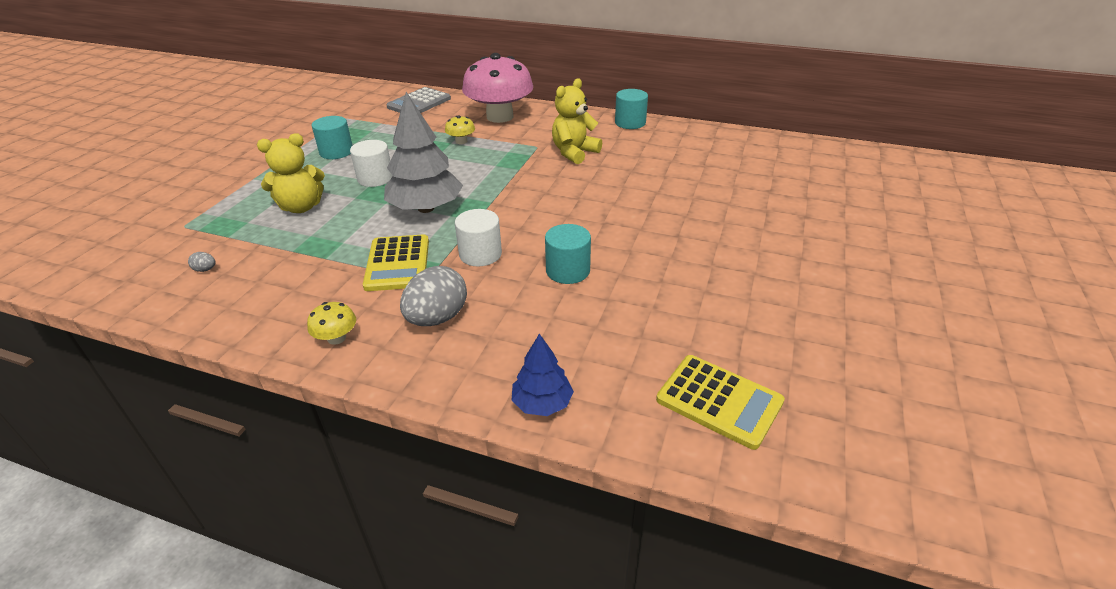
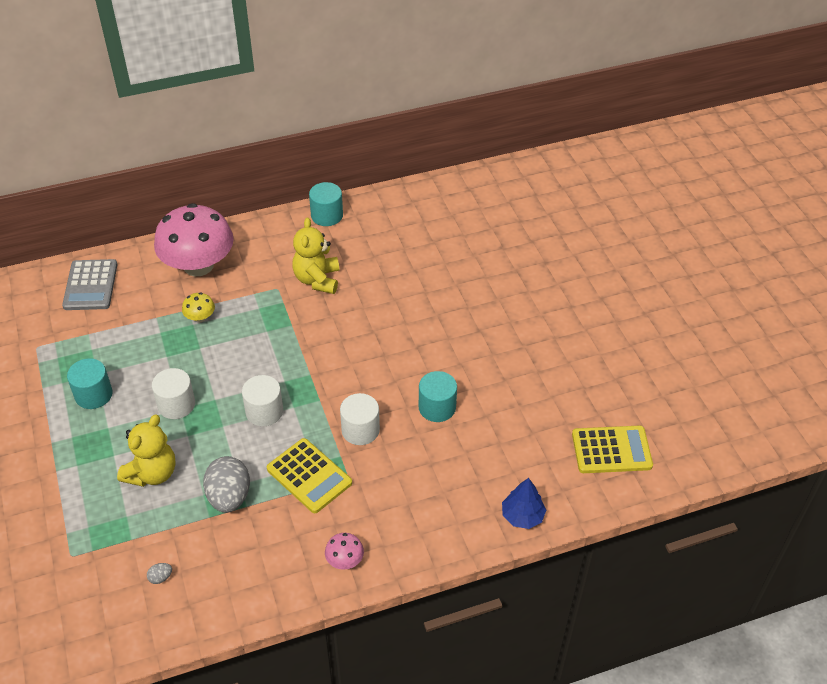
camera: 40 degrees left, 10 degrees up
(336, 338) = (345, 560): yellow mushroom -> pink mushroom
(426, 208) = (264, 411): grey tree -> white cylinder
(437, 318) = (393, 501): grey egg -> grey egg (229, 497)

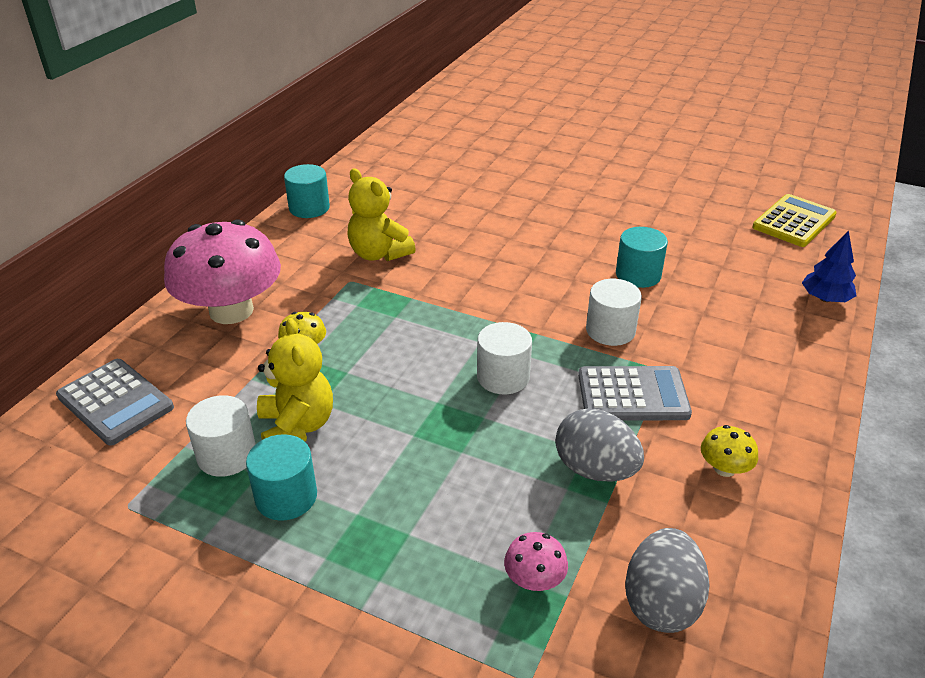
camera: 45 degrees left, 10 degrees down
(152, 473) = (481, 514): yellow teddy bear -> yellow teddy bear (297, 427)
(160, 578) = (661, 602): grey egg -> grey egg, size x2.49
(176, 404) = (403, 435): white cylinder -> white cylinder (227, 455)
(286, 551) = (724, 468): none -> yellow mushroom
(309, 476) = (632, 394): yellow calculator -> grey calculator
(345, 560) = (778, 432): pink mushroom -> pink mushroom (534, 579)

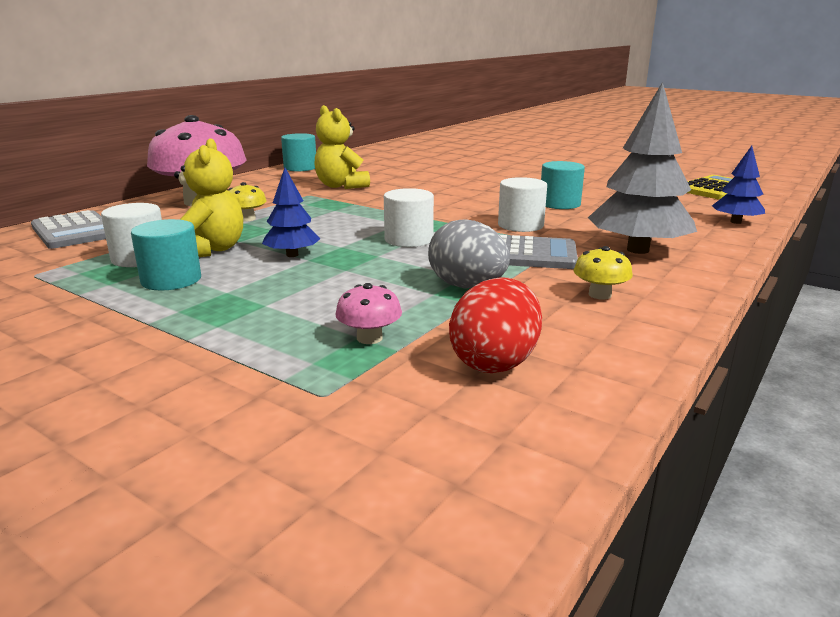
camera: 10 degrees right, 15 degrees down
(391, 426) = (292, 255): none -> blue tree
(661, 602) = (495, 362): grey egg -> red egg
(740, 372) = (637, 250): none -> grey tree

